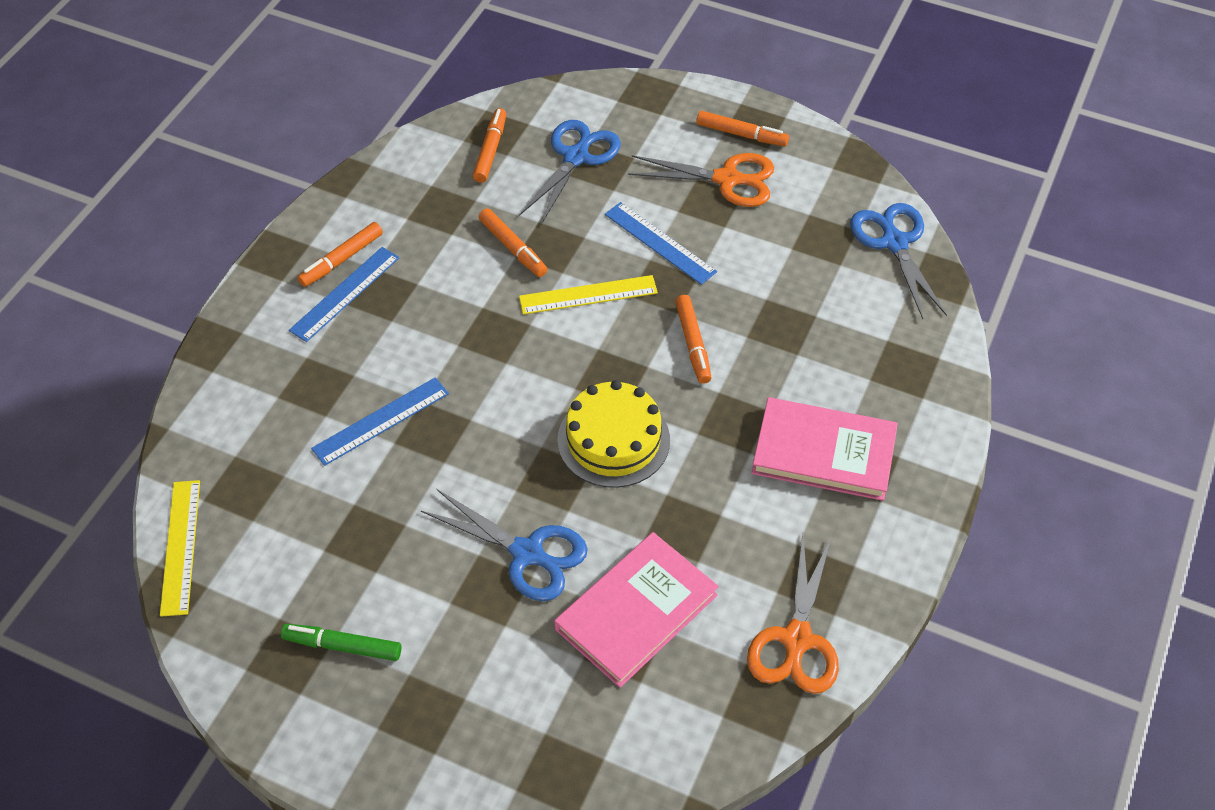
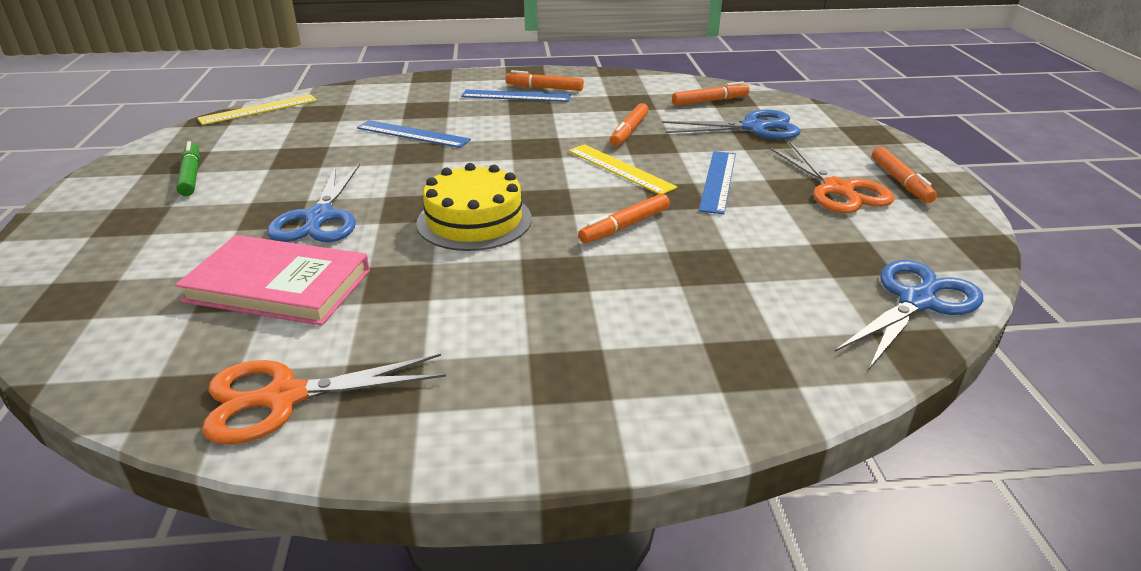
camera: 60 degrees right, 20 degrees down
(823, 453) = (565, 339): pink book -> none

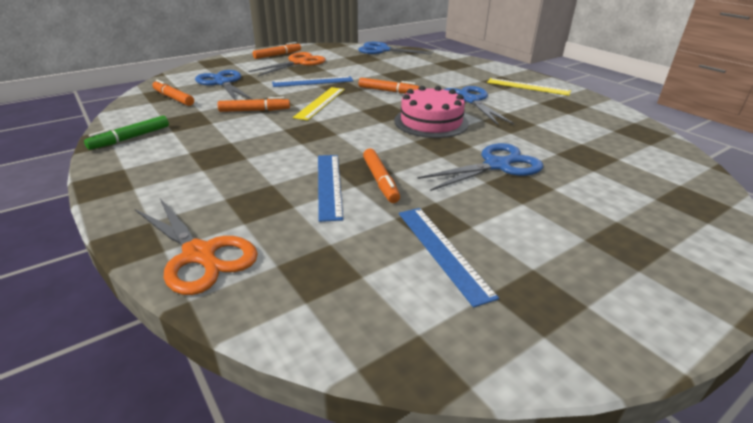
camera: 120 degrees left, 0 degrees up
(191, 176) = (542, 264): green marker -> green marker (131, 138)
(259, 109) = (350, 338): yellow ruler -> yellow ruler (528, 87)
(278, 286) = (564, 147): pink book -> none
(283, 398) = (602, 116): orange scissors -> orange scissors (200, 255)
(474, 220) = (431, 122): yellow cake -> pink cake
(512, 284) = (470, 100): none -> blue scissors
(516, 96) = (194, 167): blue ruler -> blue ruler (443, 251)
(545, 88) = (162, 160): orange marker -> orange marker (380, 180)

